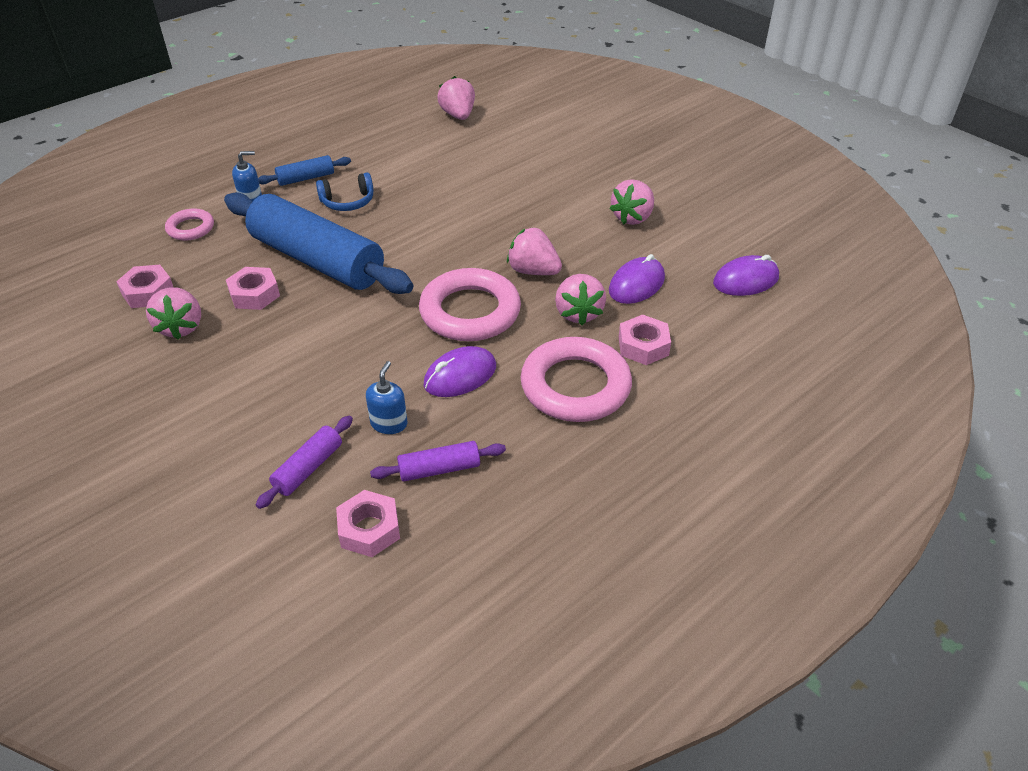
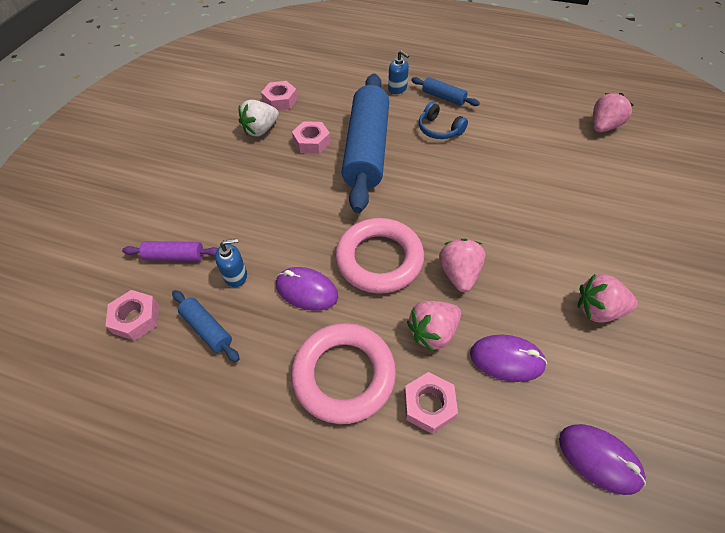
camera: 60 degrees right, 10 degrees up
(181, 327) = (261, 130): pink strawberry -> white strawberry
(190, 228) = (348, 82): pink ring -> none
(439, 469) = (207, 329): purple rolling pin -> blue rolling pin

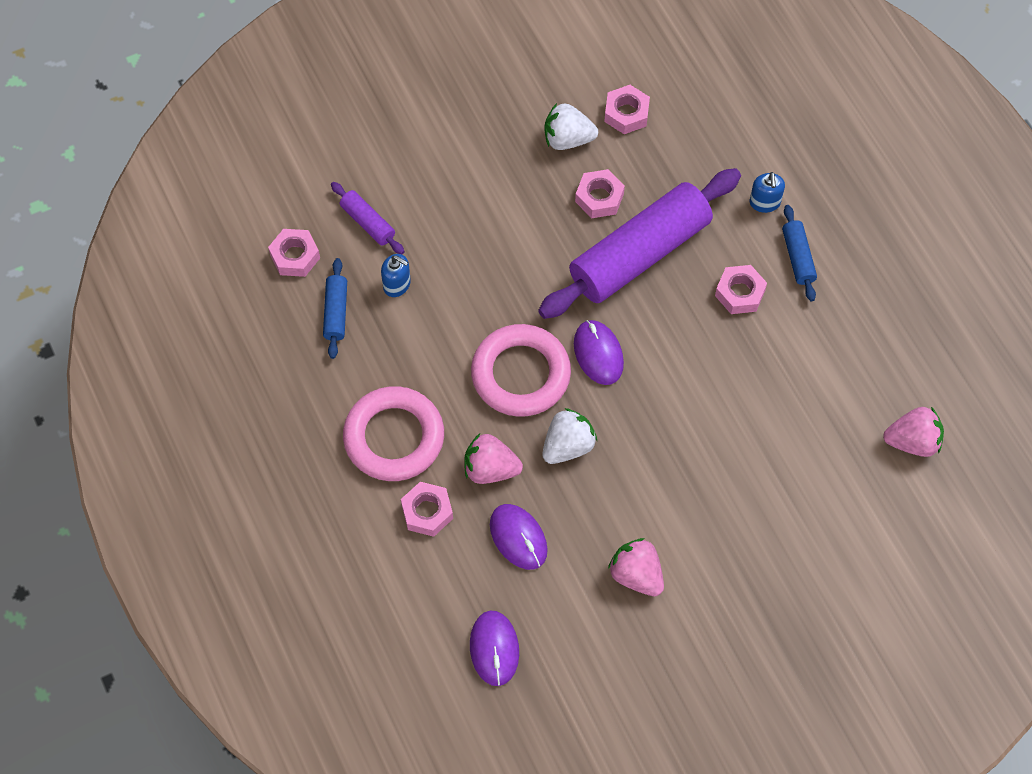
camera: 45 degrees right, 10 degrees up
(306, 291) = (436, 348): purple mouse -> purple mouse (598, 354)
(367, 150) = (640, 254): blue rolling pin -> purple rolling pin
(439, 129) = (740, 293): blue headphones -> pink nut
(459, 274) = (568, 446): pink strawberry -> white strawberry

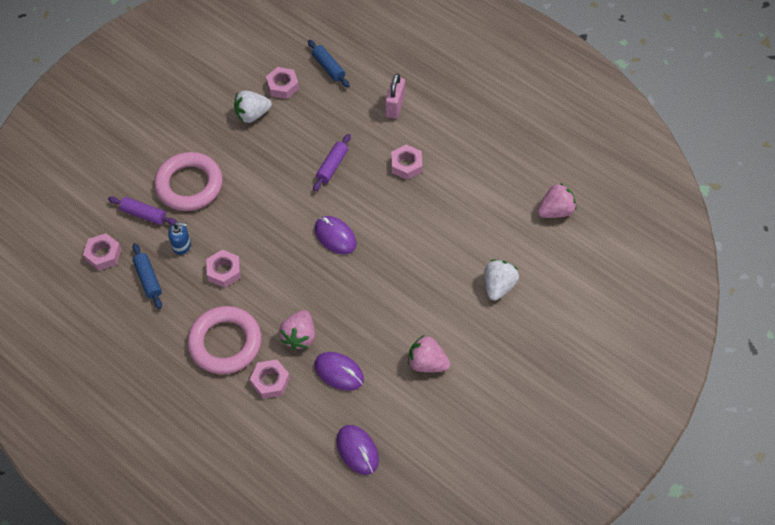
camera: 25 degrees left, 5 degrees down
(490, 469) = (299, 336): pink strawberry -> pink strawberry turned 60 degrees counterclockwise
(520, 374) = (291, 269): pink ring -> pink ring (189, 185)
(568, 446) = (343, 301): white strawberry -> white strawberry (498, 286)
(599, 198) = (290, 142): pink nut -> pink nut (224, 271)
(640, 254) = (332, 166): purple rolling pin -> purple rolling pin, size x0.43
(764, 202) = (395, 106): blue soap dispenser -> pink padlock
(797, 257) = (431, 130): blue rolling pin -> blue rolling pin (328, 67)

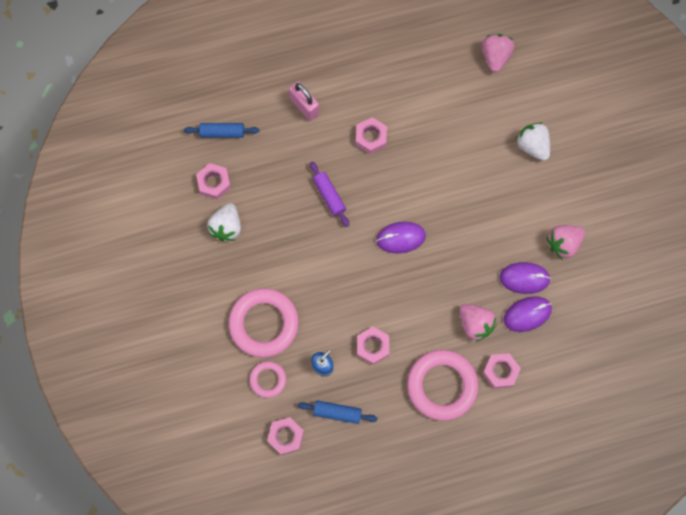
camera: 55 degrees left, 15 degrees up
(144, 215) = (268, 379): purple rolling pin -> pink ring
(357, 450) = (602, 343): purple mouse -> purple mouse (524, 278)

